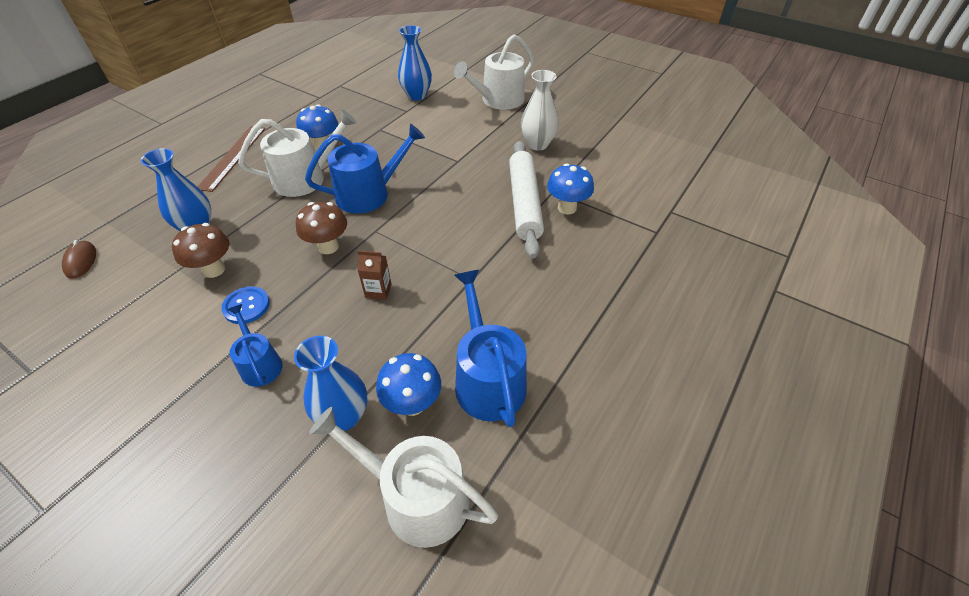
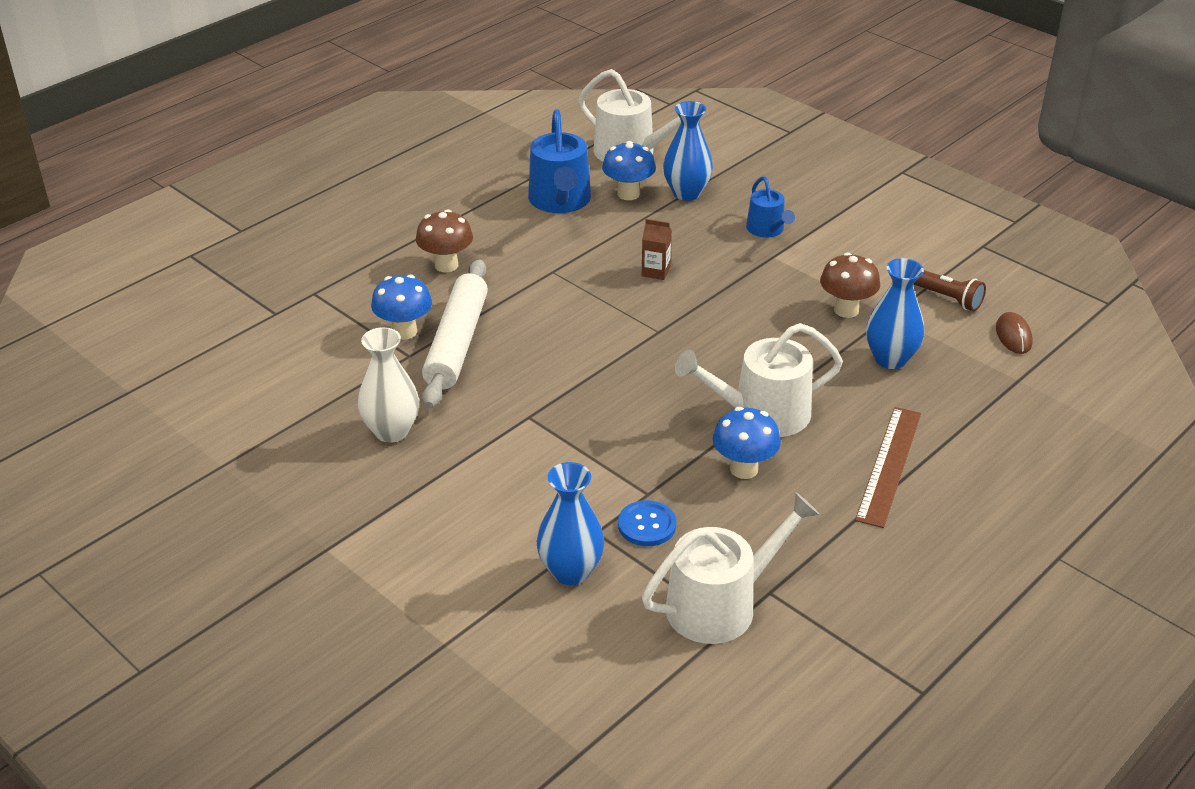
camera: 170 degrees left, 10 degrees down
(114, 294) = (947, 298): none -> brown flashlight
(246, 306) = (795, 273): blue button -> blue button (647, 525)
(328, 247) = (715, 319): brown mushroom -> brown mushroom (446, 265)
(369, 194) = (666, 379): blue watering can -> none
(498, 100) = (414, 537): white watering can -> white watering can (720, 605)

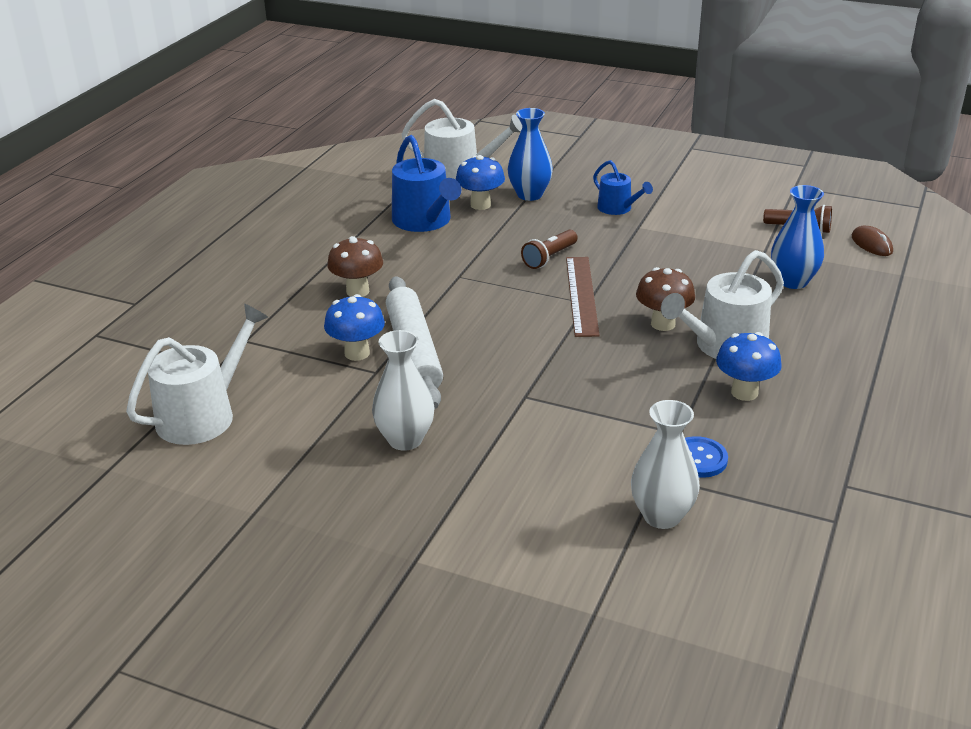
camera: 20 degrees left, 5 degrees down
(571, 571) = (662, 516): blue vase -> white vase
(655, 271) = (549, 258): brown carton -> brown flashlight
(720, 605) = (813, 507): white watering can -> white watering can (203, 415)
(846, 310) = (729, 253): brown mushroom -> brown mushroom (663, 324)
(889, 465) = (858, 360): brown ruler -> brown ruler (581, 295)

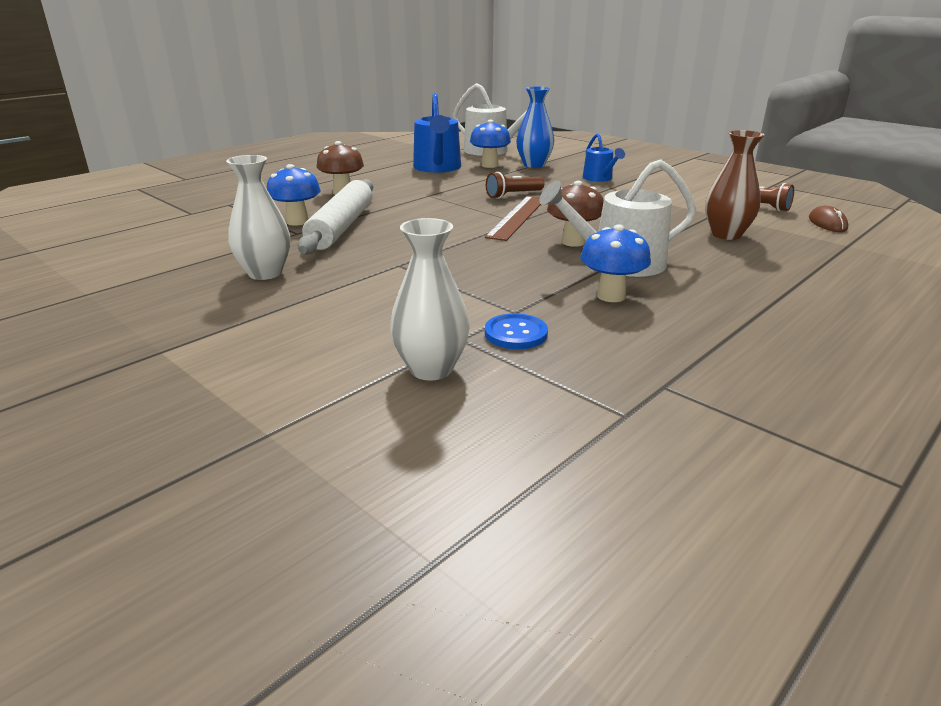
camera: 20 degrees right, 5 degrees down
(203, 415) = (140, 235): white watering can -> none
(793, 281) = (726, 235): blue vase -> brown vase

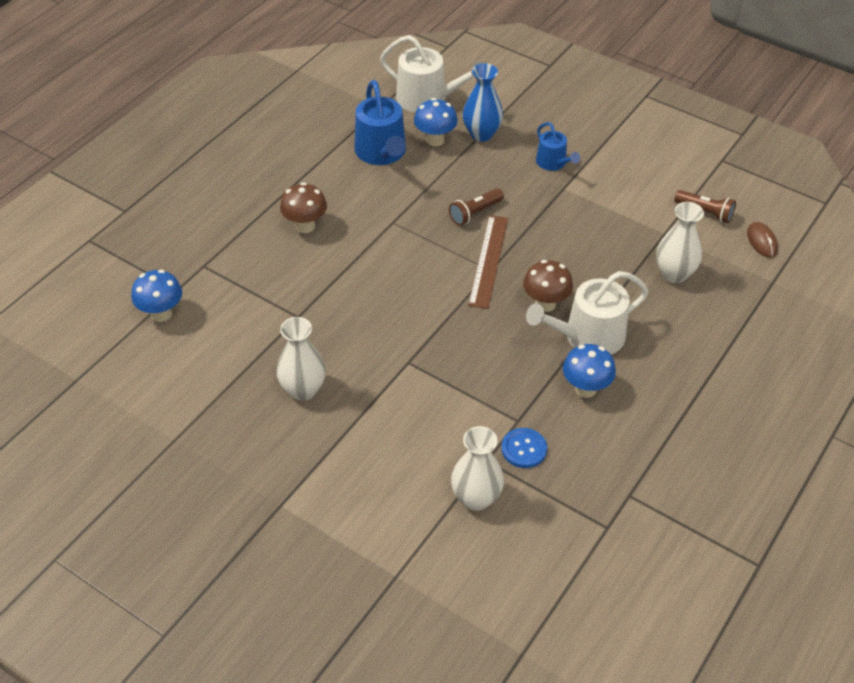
camera: 10 degrees left, 20 degrees up
(297, 221) = (288, 294): blue mushroom -> blue mushroom (161, 314)
(341, 227) = (333, 300): white rolling pin -> none
(726, 235) = (674, 274): brown vase -> white vase

